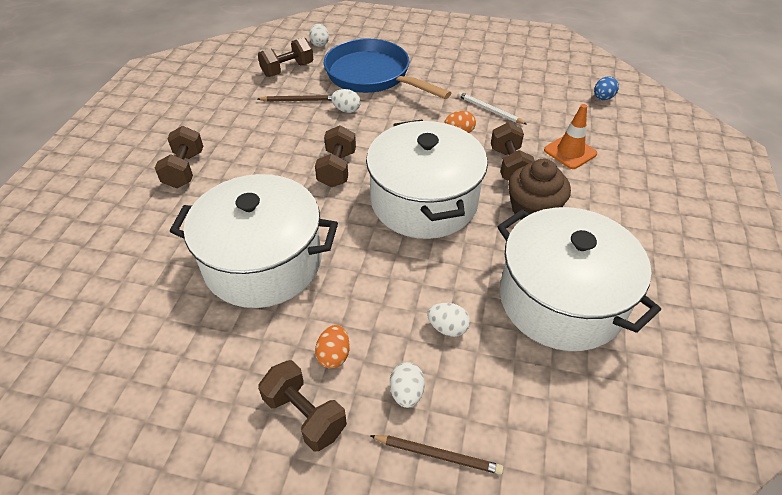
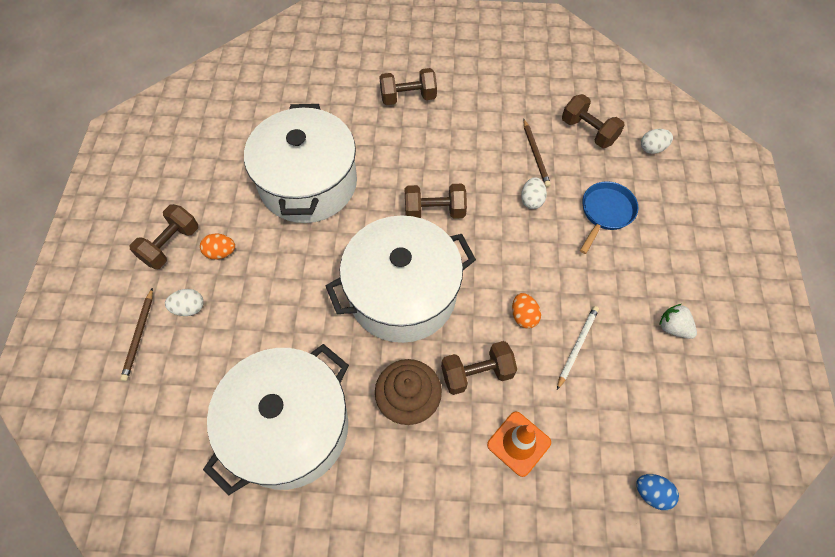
camera: 80 degrees right, 15 degrees up
(372, 76) = (605, 213): blue pan -> blue pan, size x0.54
(447, 328) = (251, 331): white egg -> none
(479, 65) = (673, 327): none -> white strawberry

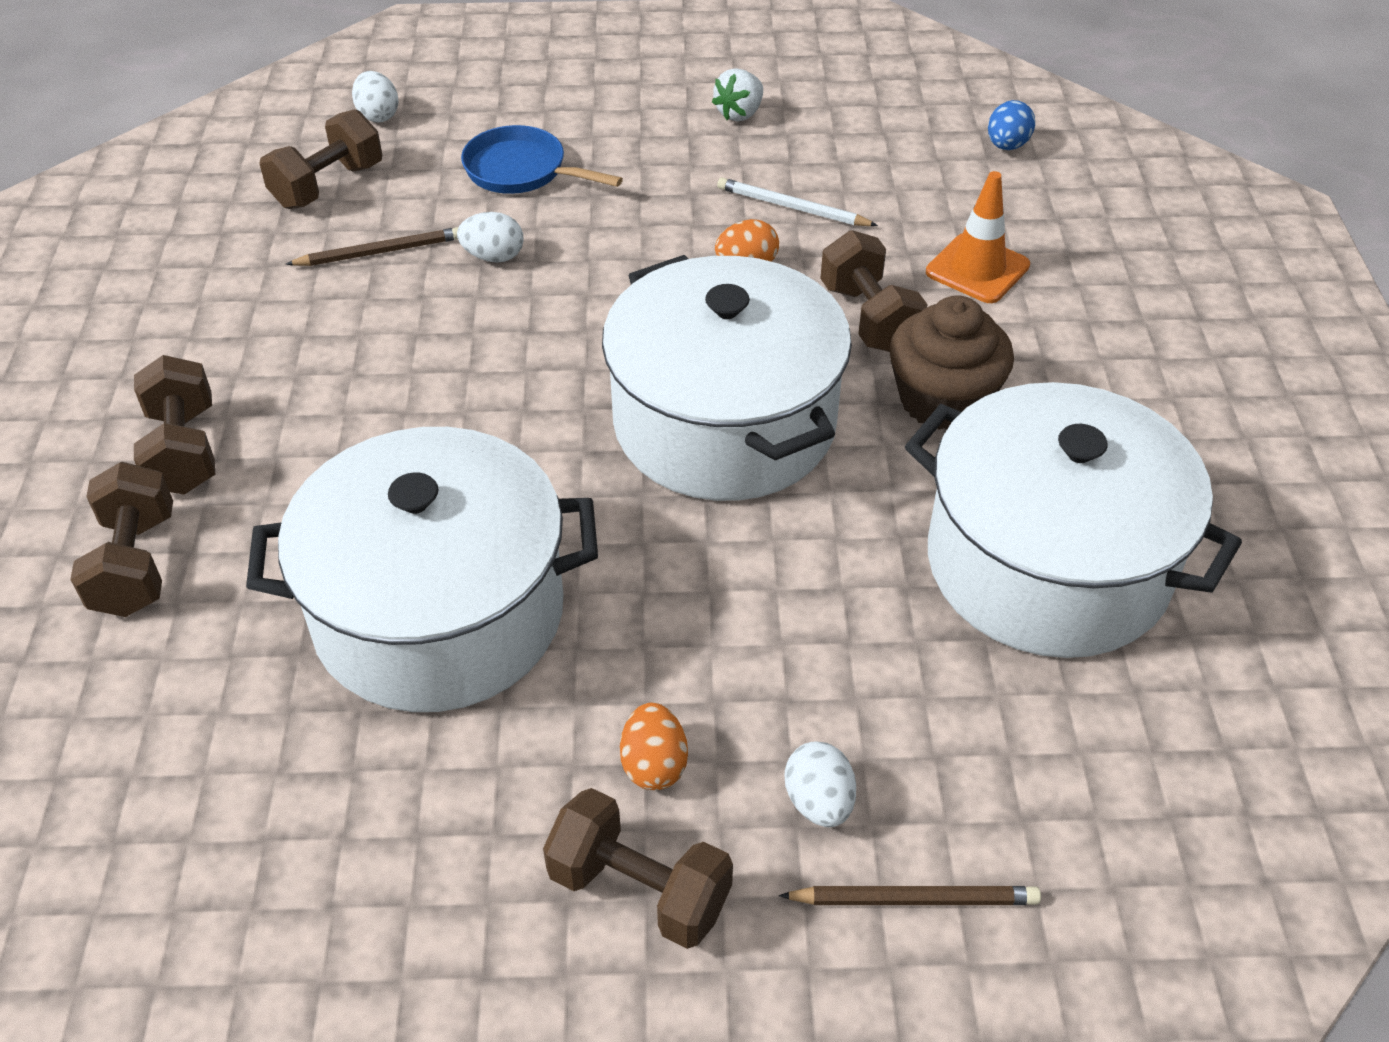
camera: 95 degrees left, 15 degrees down
(434, 211) = (521, 388): brown dumbbell -> brown dumbbell (136, 564)

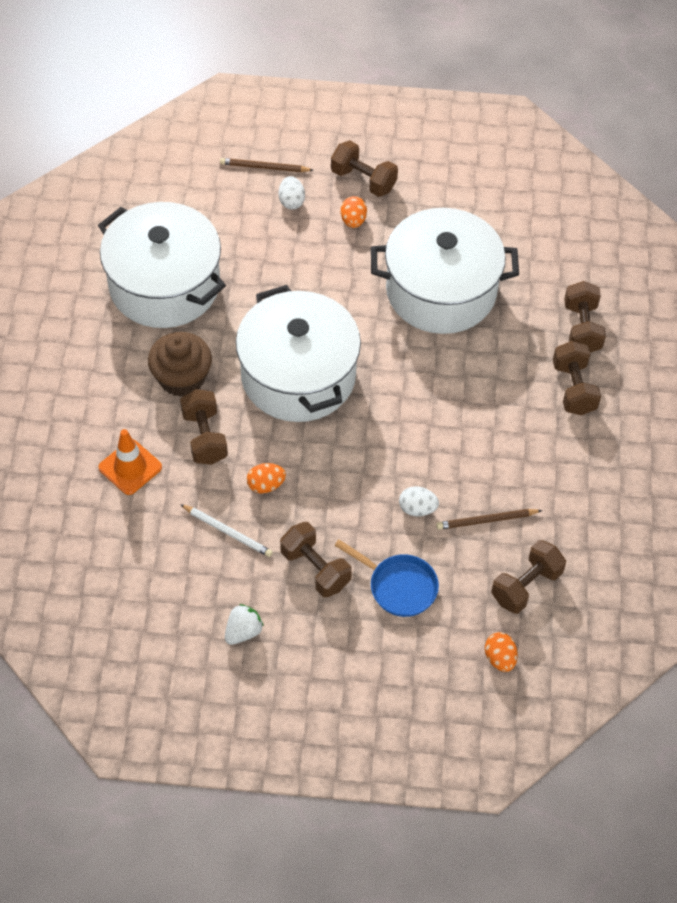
camera: 175 degrees left, 10 degrees up
(378, 115) = (500, 658): white egg -> orange egg
(649, 179) = (315, 568): none -> brown dumbbell
(1007, 145) = (69, 576): blue egg -> none

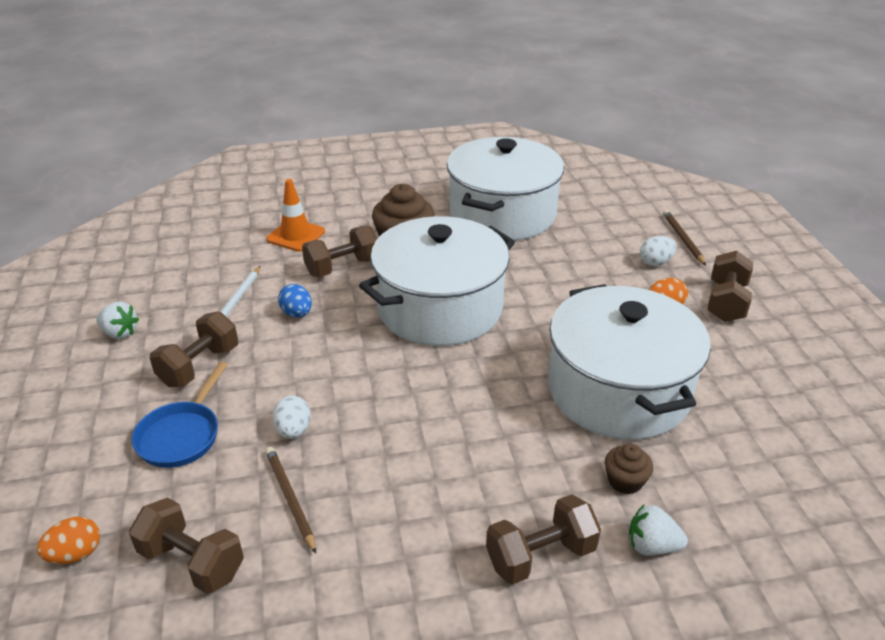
camera: 75 degrees right, 20 degrees down
(266, 485) = (297, 313): orange egg -> blue egg
(527, 321) = (625, 481): none -> brown cupcake
(582, 328) = (652, 546): brown dumbbell -> white strawberry

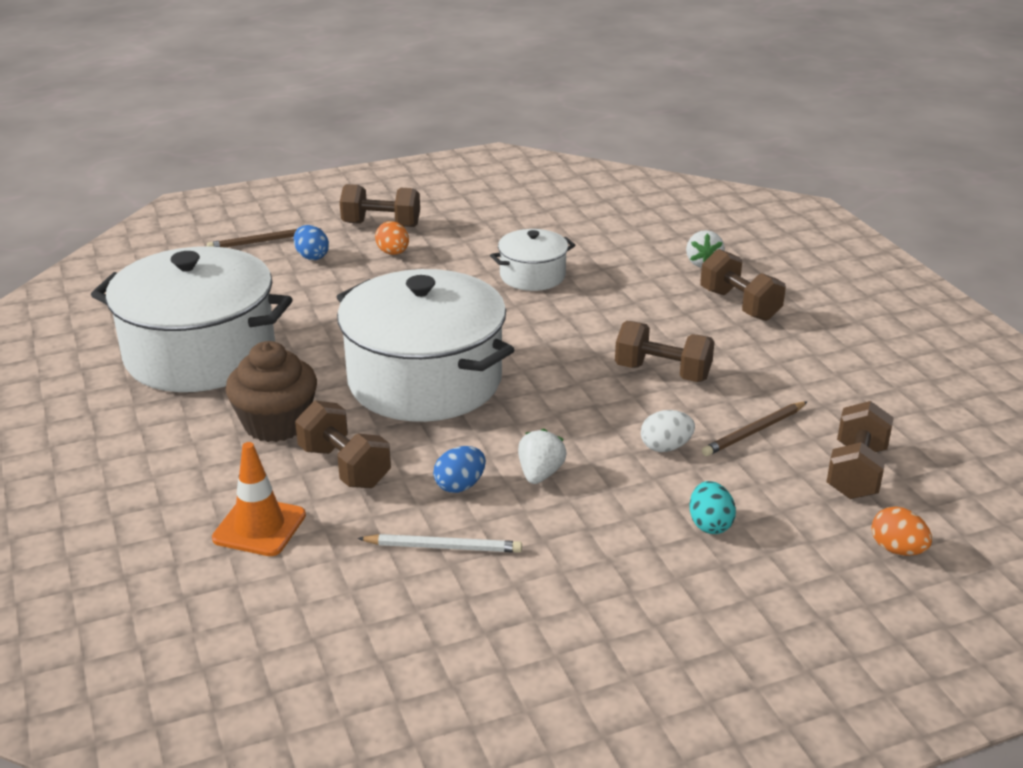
camera: 100 degrees left, 5 degrees down
(119, 333) = (546, 645): white strawberry -> white strawberry (540, 474)
(182, 435) = (710, 524): blue pan -> turquoise egg
(199, 366) = (590, 544): brown dumbbell -> brown dumbbell (662, 372)
(618, 390) = (532, 276): white pot -> white pot, size x0.49
(625, 481) = (643, 273): brown cupcake -> none
(655, 262) = (312, 256): white egg -> blue egg

